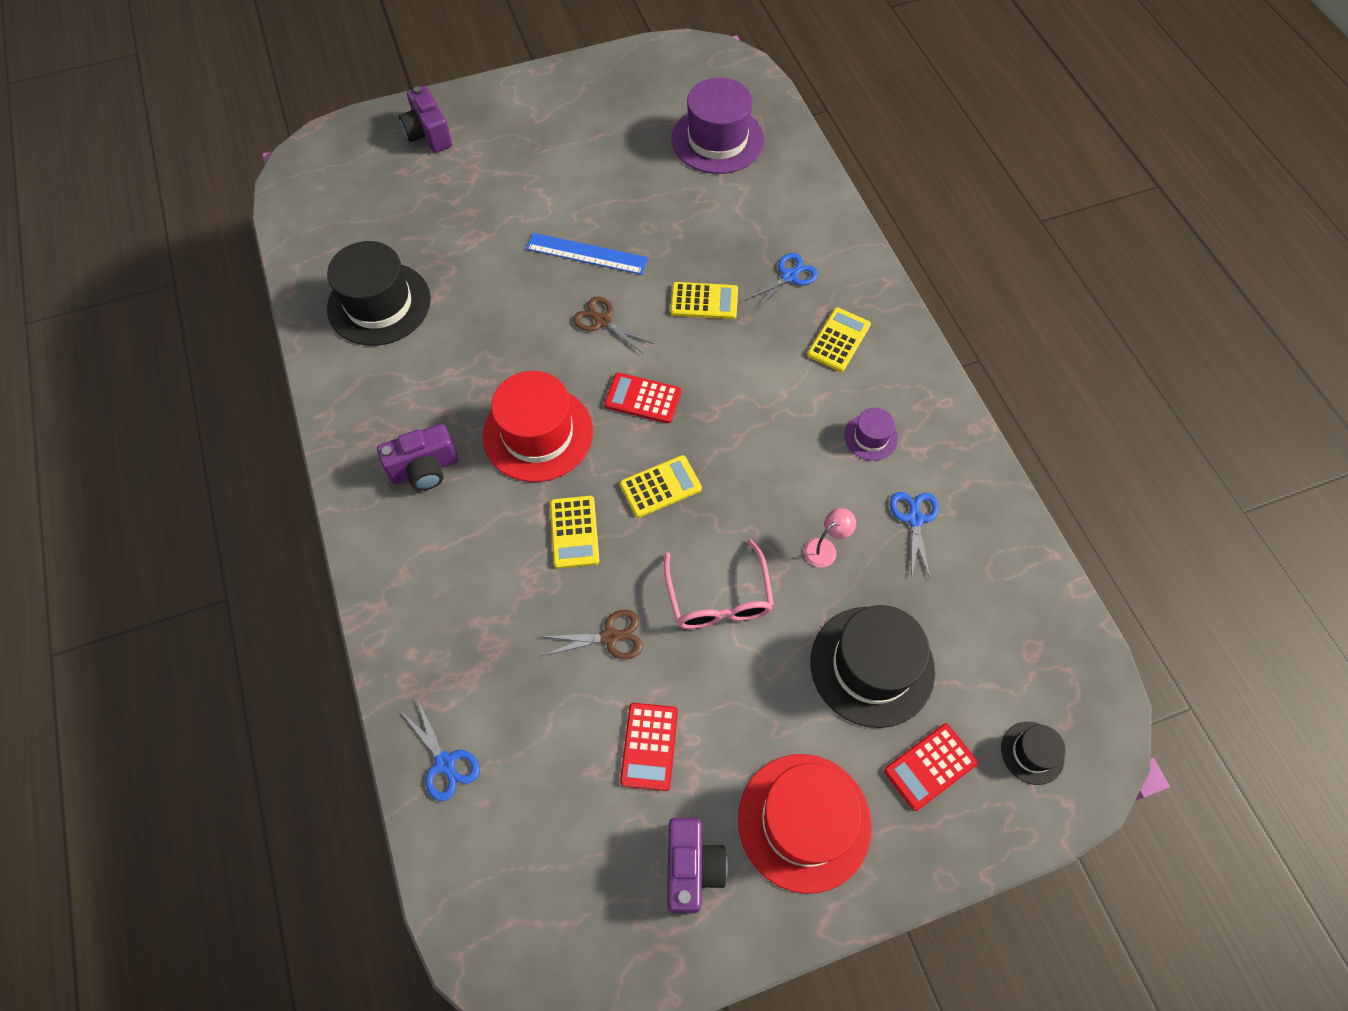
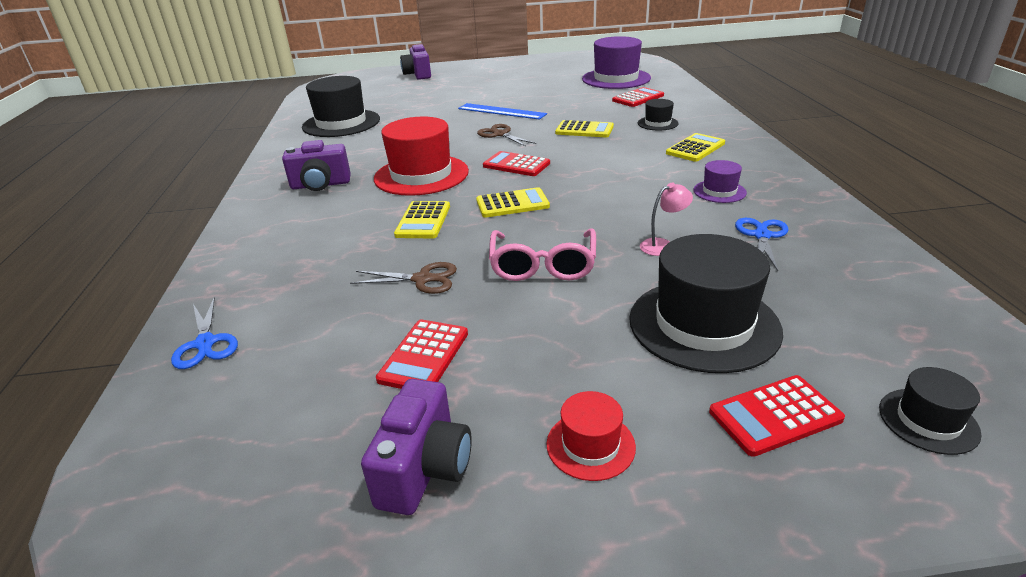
camera: 15 degrees right, 30 degrees down
(755, 203) = (638, 98): none -> red calculator
(789, 276) = (657, 123): blue scissors -> black hat
(804, 821) = (590, 445): red hat -> red hat, size x0.48

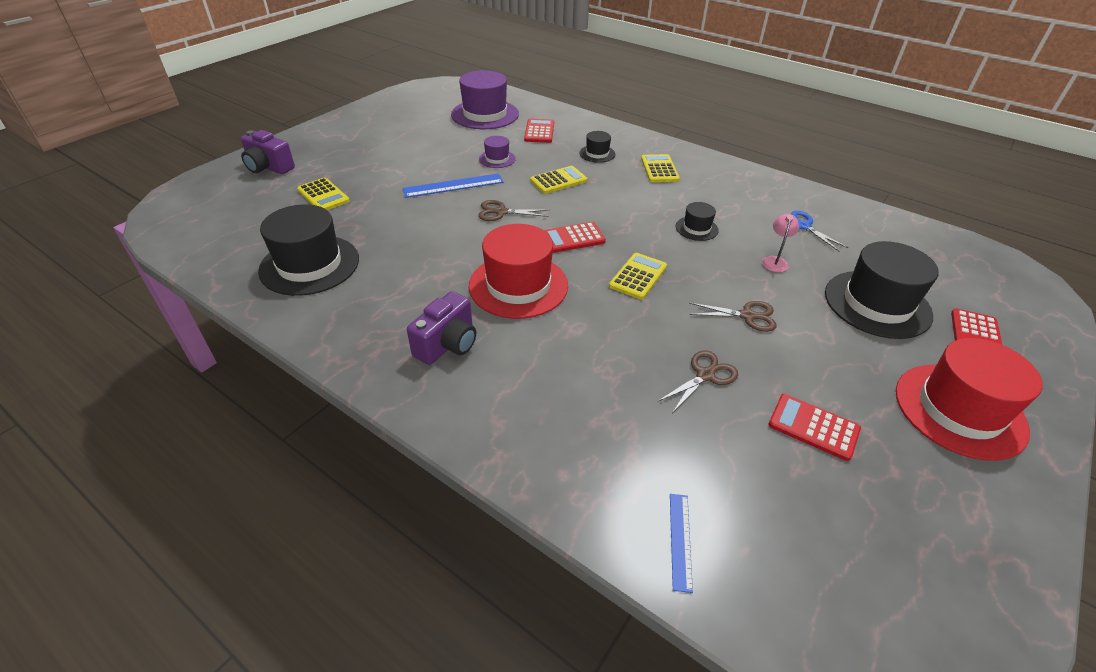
camera: 50 degrees left, 10 degrees up
(206, 343) = (680, 540): blue scissors -> blue ruler
(423, 220) = (608, 327): yellow calculator -> yellow calculator (323, 195)
(424, 356) = (813, 427): red calculator -> red calculator turned 150 degrees clockwise
(425, 469) = (939, 488): purple camera -> none
(543, 265) = (747, 316): pink glasses -> brown scissors
(590, 445) = (959, 410): red hat -> red hat, size x2.07
(719, 191) = (731, 201): purple hat -> purple hat (497, 159)
(928, 421) = (1008, 300): black hat -> black hat (696, 228)

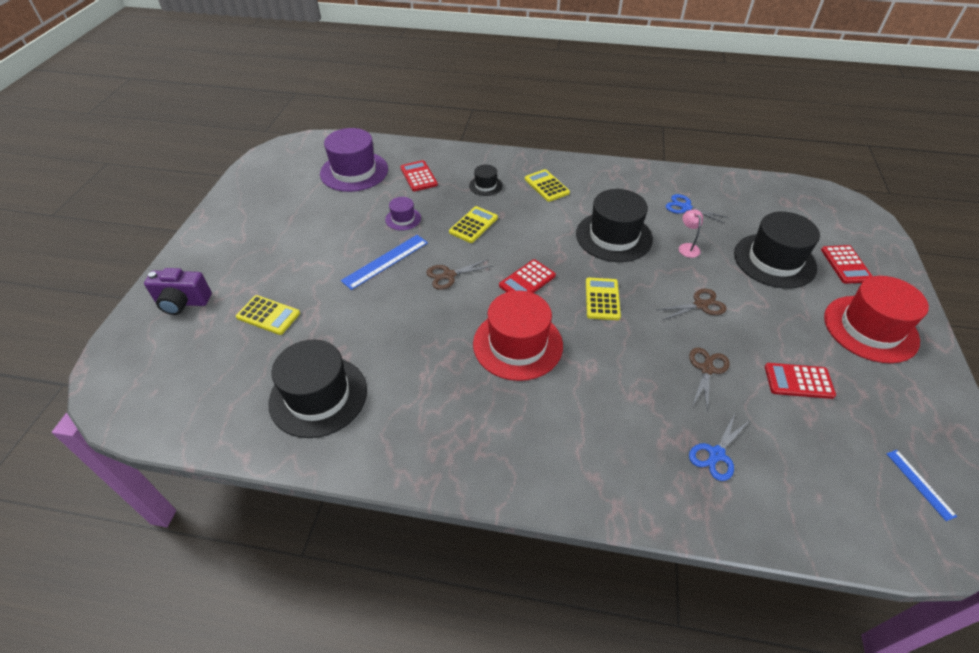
camera: 25 degrees left, 5 degrees up
(448, 344) = (503, 425): purple camera -> none
(650, 456) = (716, 454): none -> blue scissors
(680, 540) = (778, 510): blue ruler -> blue ruler (920, 484)
(696, 228) = (614, 236): black hat -> black hat, size x2.07

